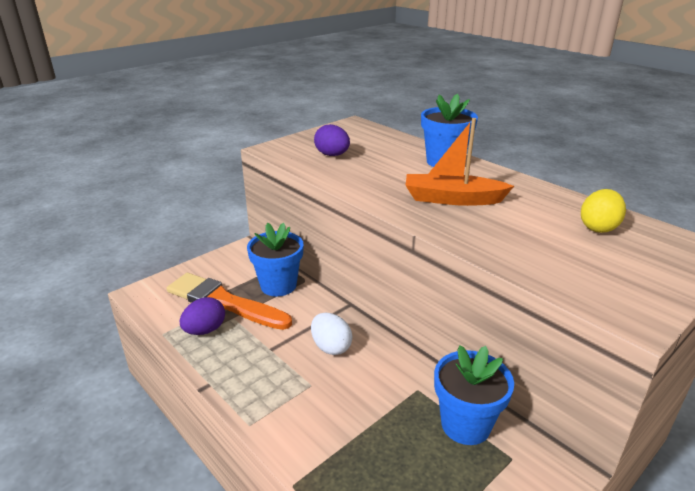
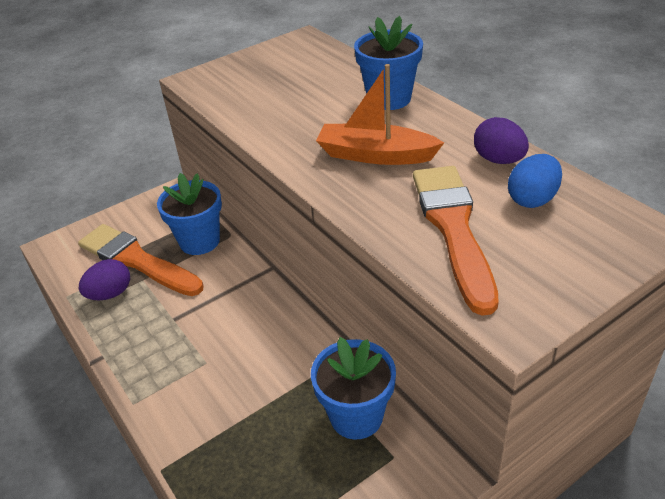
camera: 10 degrees right, 10 degrees up
(331, 347) = (238, 319): white egg -> none
(332, 155) = (260, 89): purple egg -> purple egg (498, 160)
(545, 249) = (453, 228): none -> orange brush
(598, 227) = (532, 199): yellow egg -> blue egg

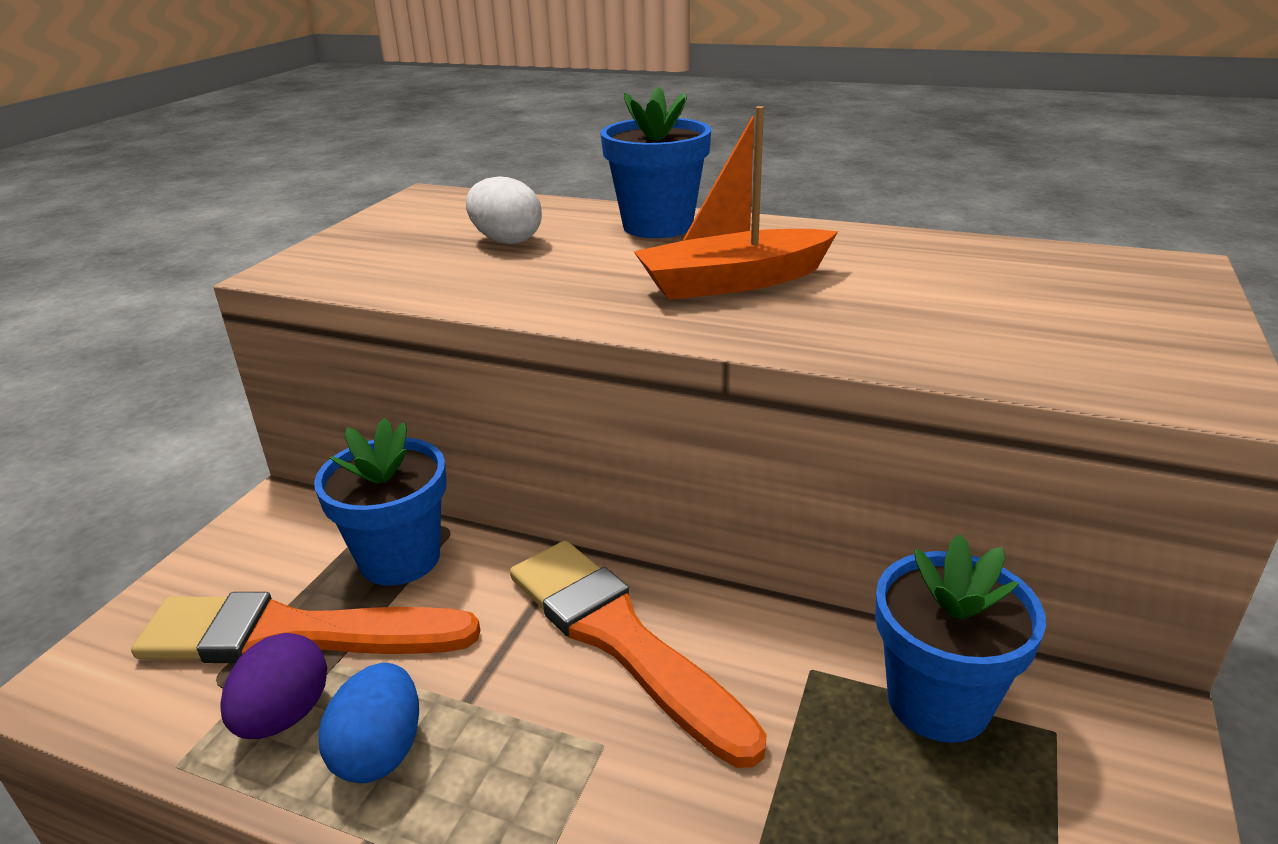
camera: 35 degrees left, 10 degrees down
(303, 87) = (506, 241): none -> white egg
(453, 228) = (966, 324): orange brush -> orange brush (620, 639)
(498, 160) = (900, 248): purple egg -> none
(532, 199) = (1004, 271): blue egg -> blue egg (380, 751)

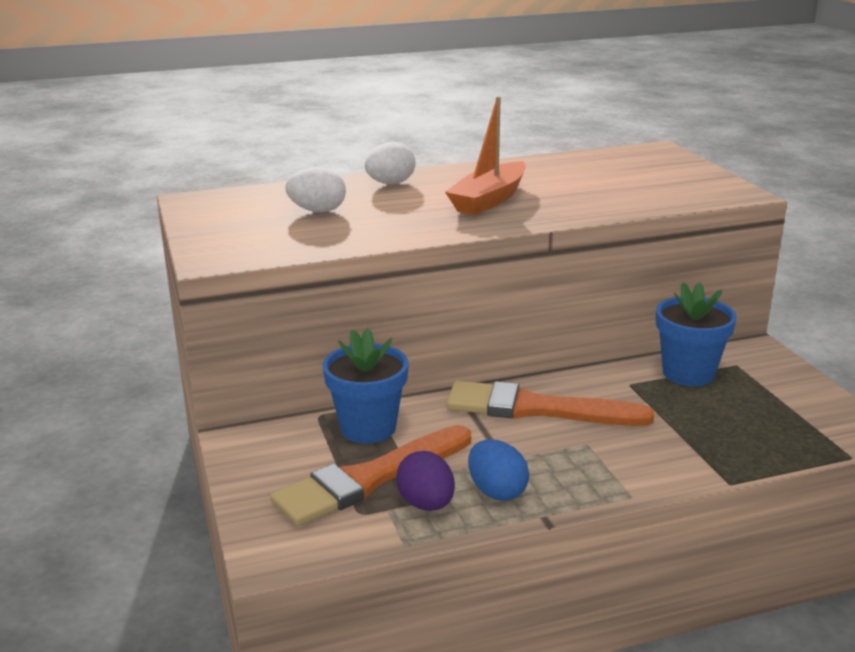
camera: 40 degrees left, 5 degrees down
(657, 226) = (390, 183): blue flower pot -> white egg

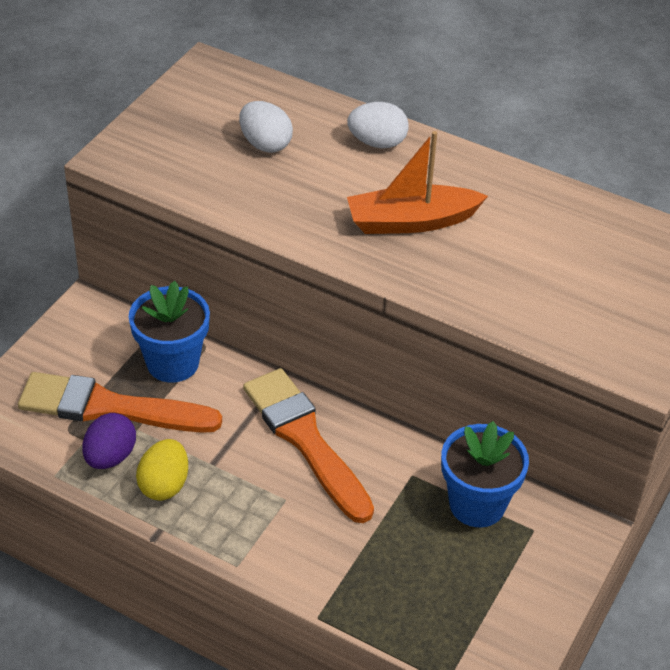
camera: 45 degrees right, 20 degrees up
(497, 491) = (164, 485): blue egg -> yellow egg

